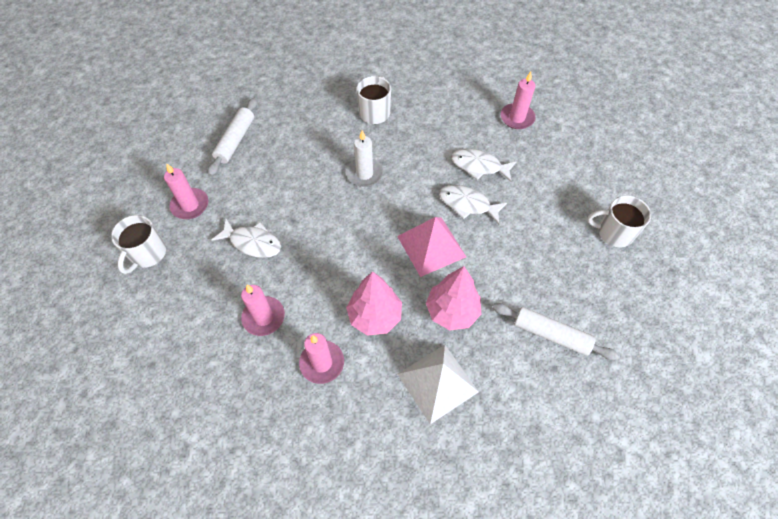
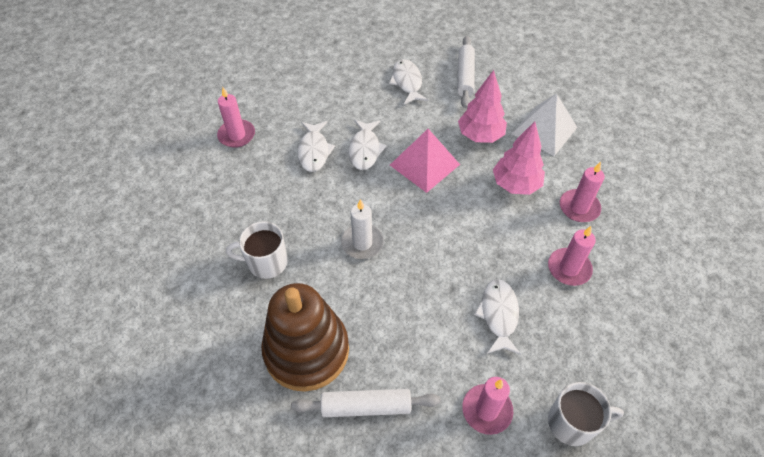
camera: 110 degrees left, 5 degrees down
(292, 120) = (306, 350): none -> brown stacking toy
(555, 271) = (407, 82): none -> white fish
(614, 233) = (352, 55): white mug -> none

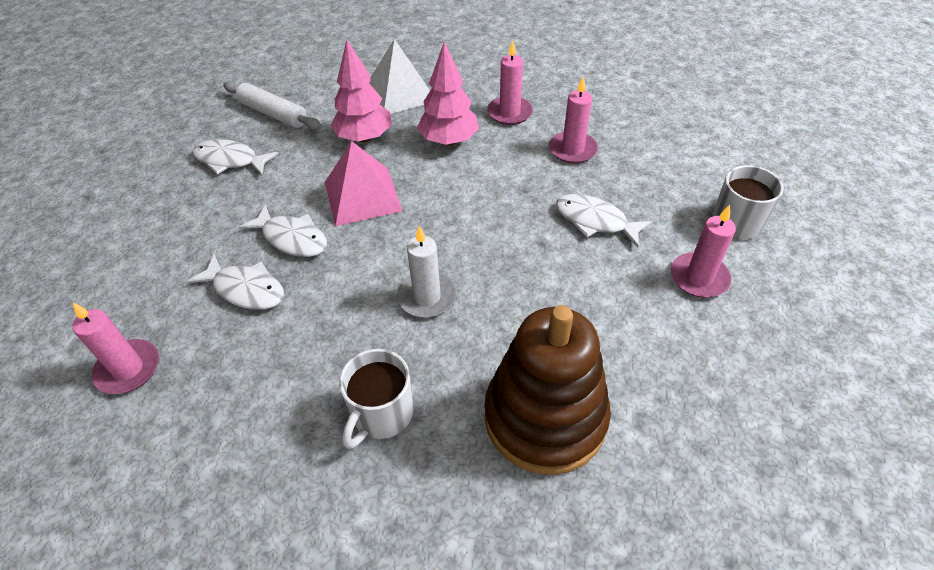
camera: 60 degrees left, 5 degrees down
(366, 406) = (651, 383): white rolling pin -> none

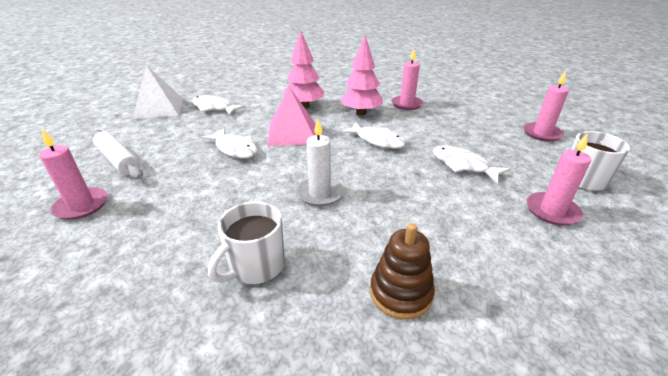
camera: 10 degrees right, 15 degrees down
(246, 289) = (189, 172): white fish -> white fish (377, 141)
(273, 114) = (251, 91): white rolling pin -> white rolling pin (118, 160)
(400, 93) = (335, 89): white pyramid -> white pyramid (159, 108)
(545, 417) = (400, 293): brown stacking toy -> brown stacking toy, size x0.54
(572, 150) = (449, 126): pink candle -> pink candle (541, 133)

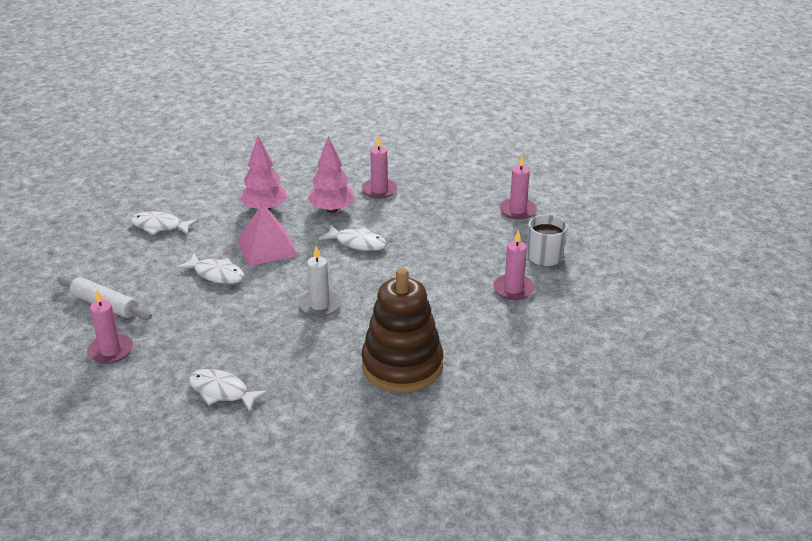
camera: 15 degrees left, 0 degrees up
(159, 108) = (94, 236): white pyramid -> none
(256, 266) = (292, 368): white mug -> none
(400, 293) = (402, 365): brown stacking toy -> brown stacking toy, size x1.85
(463, 165) = (442, 258): white fish -> white fish (222, 392)

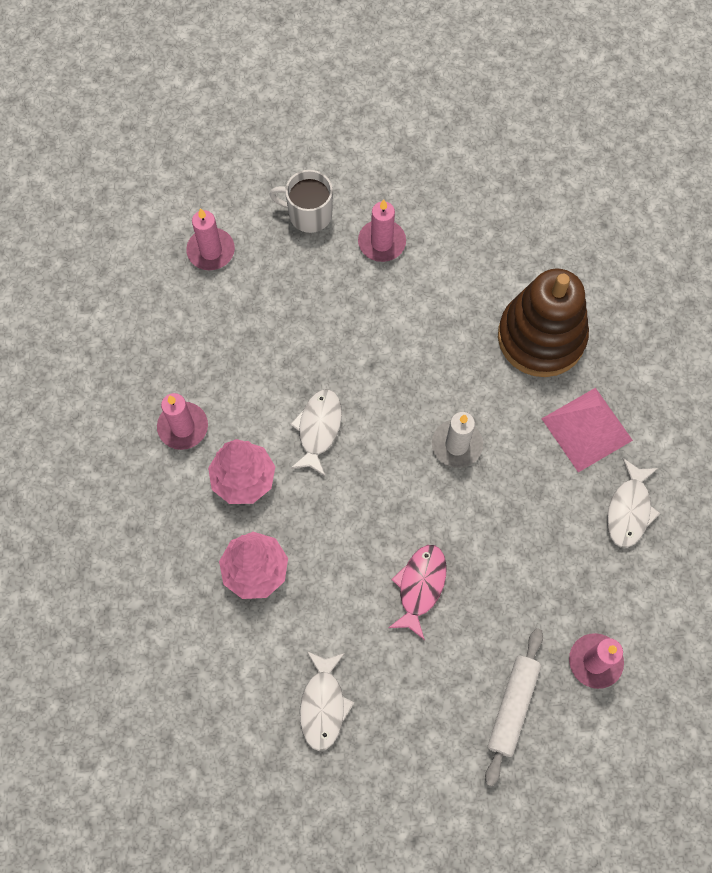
camera: 100 degrees left, 35 degrees up
(216, 274) = (420, 587): white fish -> pink fish
(267, 247) = (347, 540): pink pyramid -> pink pyramid (586, 429)

